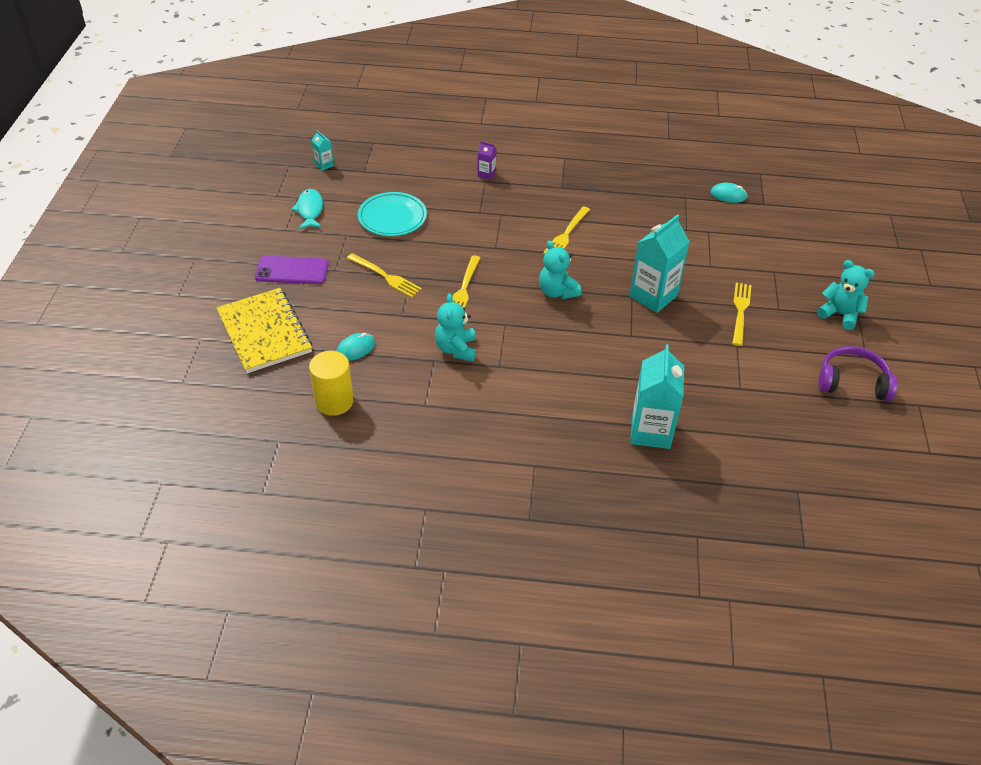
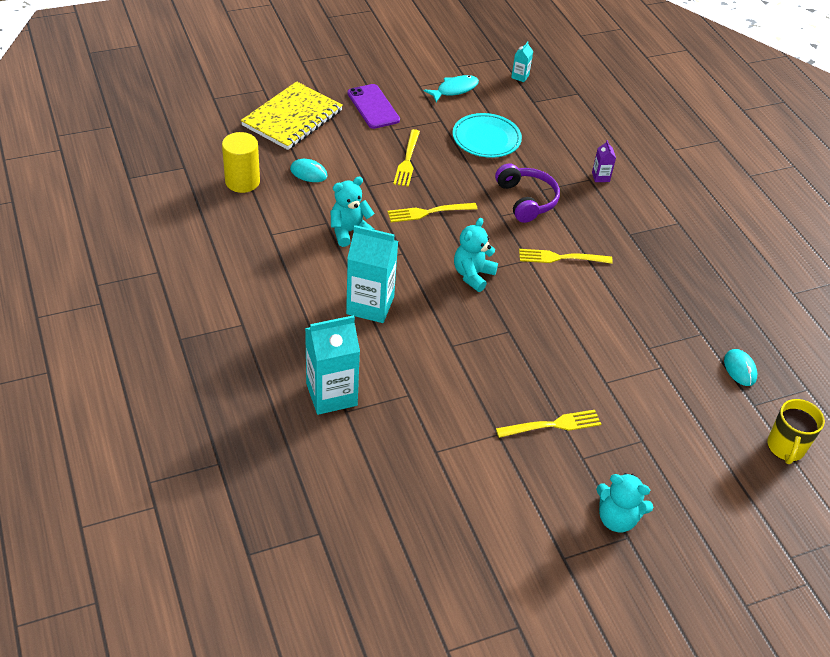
camera: 60 degrees right, 0 degrees up
(653, 296) = (522, 347): turquoise carton -> turquoise carton (370, 305)
(807, 207) = (785, 448): none -> yellow mug
(840, 314) = (617, 518): turquoise teddy bear -> turquoise teddy bear turned 105 degrees clockwise
(852, 382) = (512, 552): purple headphones -> purple headphones (526, 200)

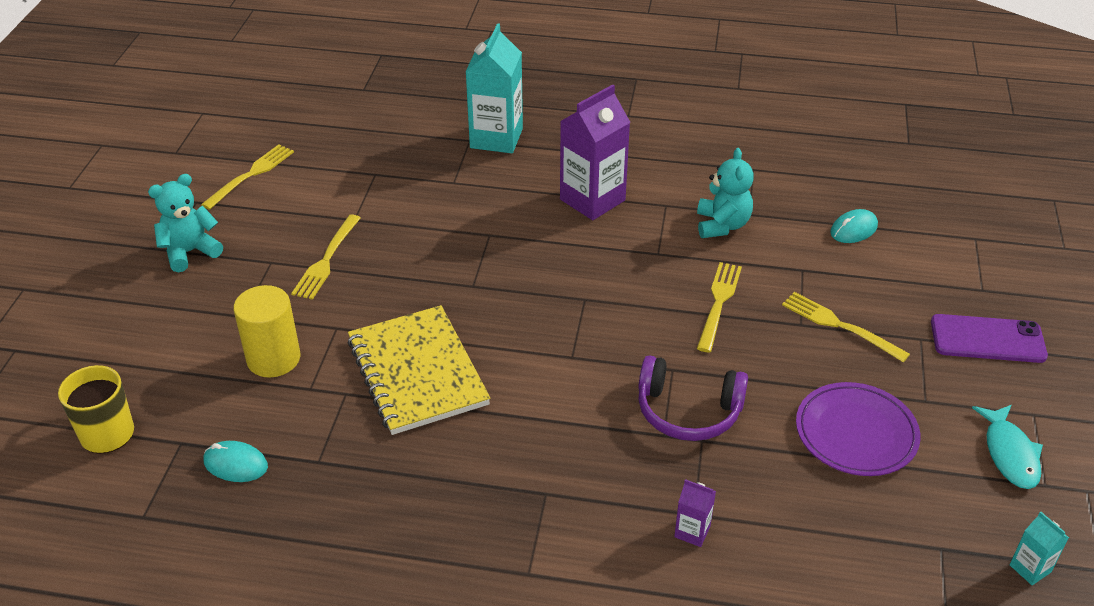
camera: 125 degrees right, 5 degrees down
(242, 181) = (860, 175): yellow cylinder -> yellow cylinder (273, 359)
(292, 118) = (983, 252): yellow notebook -> yellow notebook (417, 372)
(370, 305) = (592, 200): turquoise carton -> purple carton
(473, 275) = (581, 295): turquoise teddy bear -> none
(486, 139) = (856, 433): turquoise plate -> purple plate
(561, 258) = (552, 390): yellow fork -> yellow fork (251, 175)

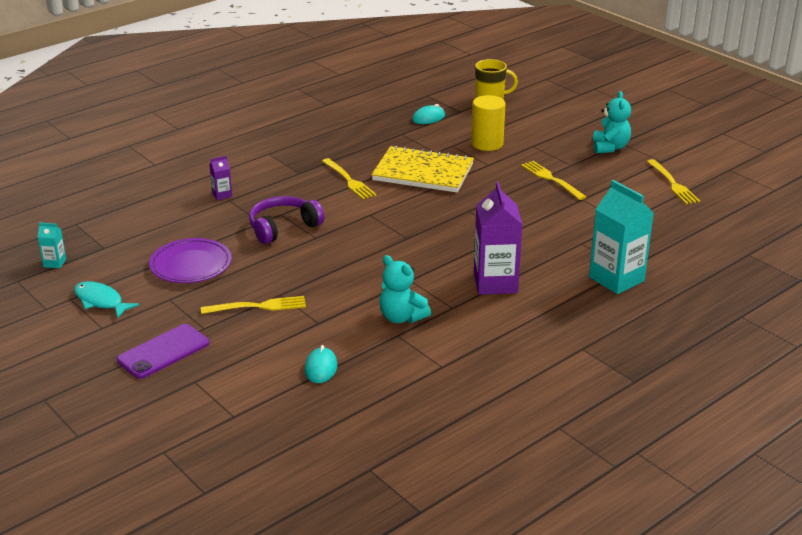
camera: 130 degrees right, 10 degrees down
(718, 303) = (338, 277): yellow fork -> yellow fork (349, 180)

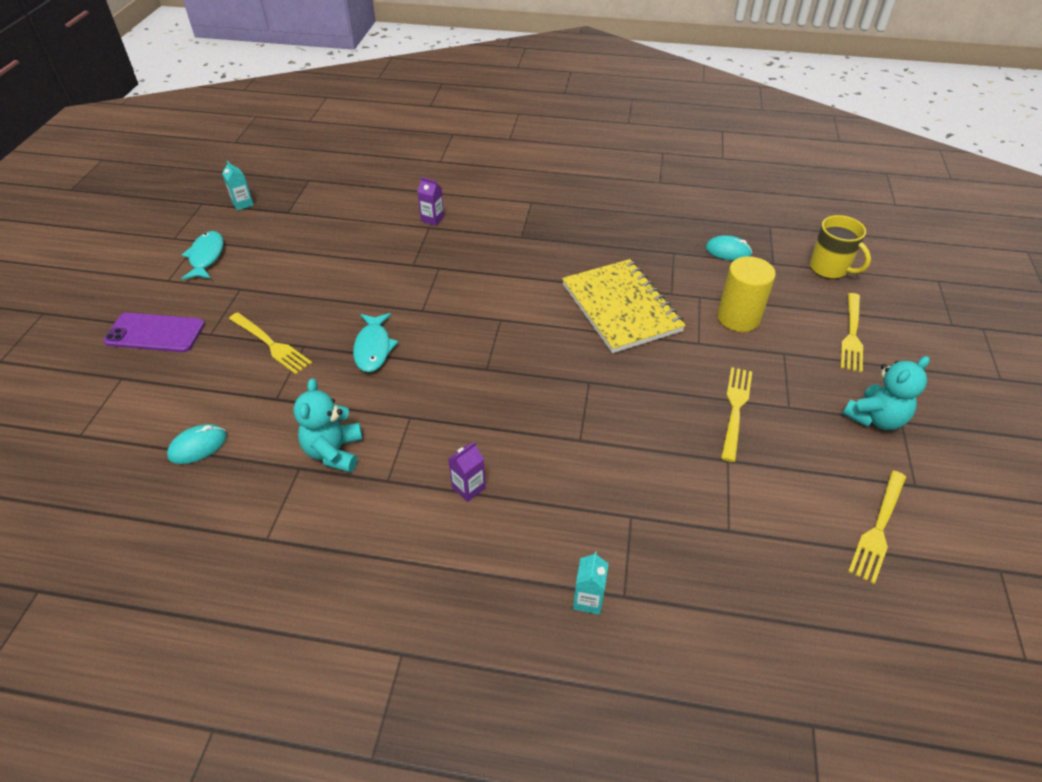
camera: 50 degrees right, 15 degrees up
(191, 265) = (303, 268): purple plate -> none
(283, 227) = (417, 282): purple headphones -> none
(325, 269) = (373, 348): none -> turquoise fish
(349, 180) = (545, 271): yellow fork -> yellow fork (852, 334)
(495, 283) = (468, 488): purple carton -> purple carton, size x0.45
(616, 279) = (588, 599): turquoise carton -> turquoise carton, size x0.45

